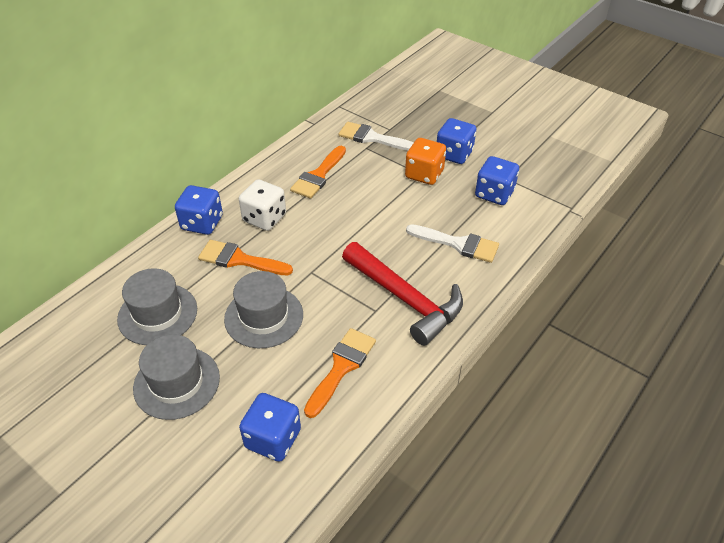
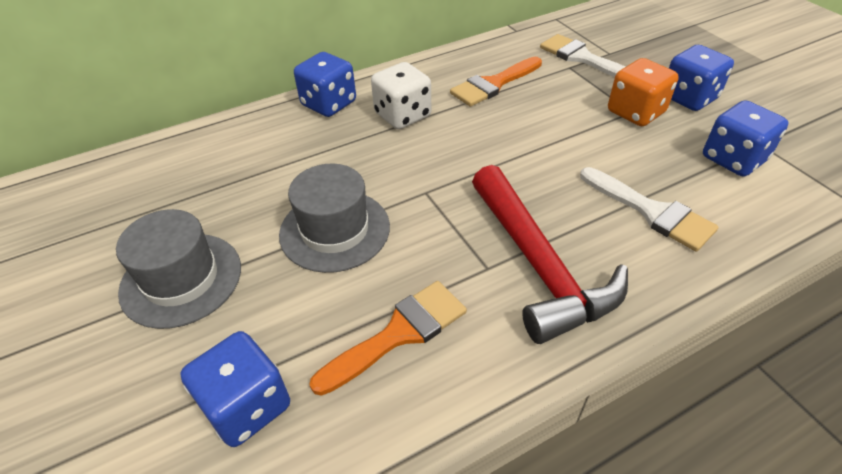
camera: 25 degrees right, 0 degrees up
(157, 314) = (216, 189): grey hat -> none
(239, 260) = (346, 154): orange brush -> none

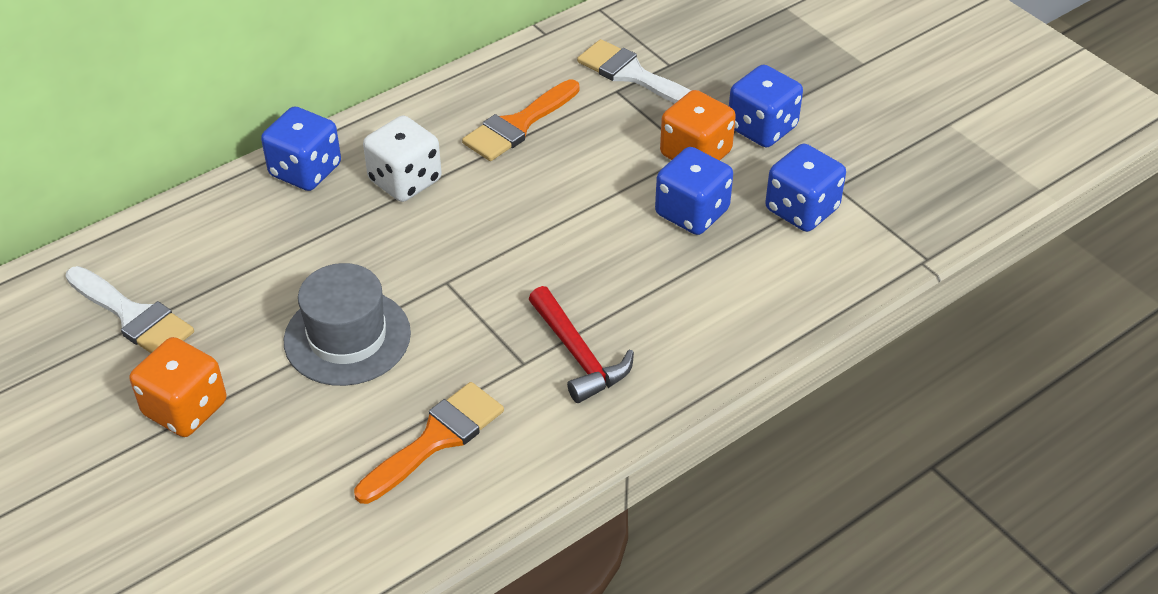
camera: 10 degrees left, 0 degrees up
(181, 279) = (185, 408): grey hat -> orange dice
(247, 406) = (295, 521): blue dice -> blue dice (692, 212)
(539, 266) = (579, 355): red hammer -> red hammer, size x0.62
(652, 212) = (703, 283): white brush -> white brush (133, 316)

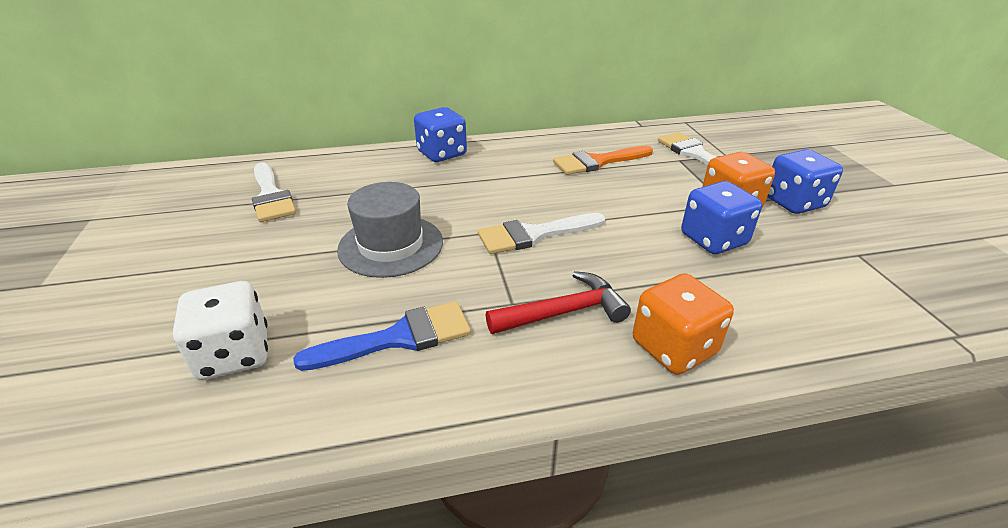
camera: 25 degrees right, 10 degrees down
(185, 408) = (244, 255): orange dice -> orange dice (674, 347)
(405, 180) = (501, 172): white dice -> white dice (234, 354)
(436, 439) = (399, 337): orange brush -> blue brush
(499, 268) = (534, 235): none -> white brush
(579, 355) = (564, 312): red hammer -> red hammer turned 105 degrees counterclockwise
(801, 209) = (820, 262): blue dice -> none

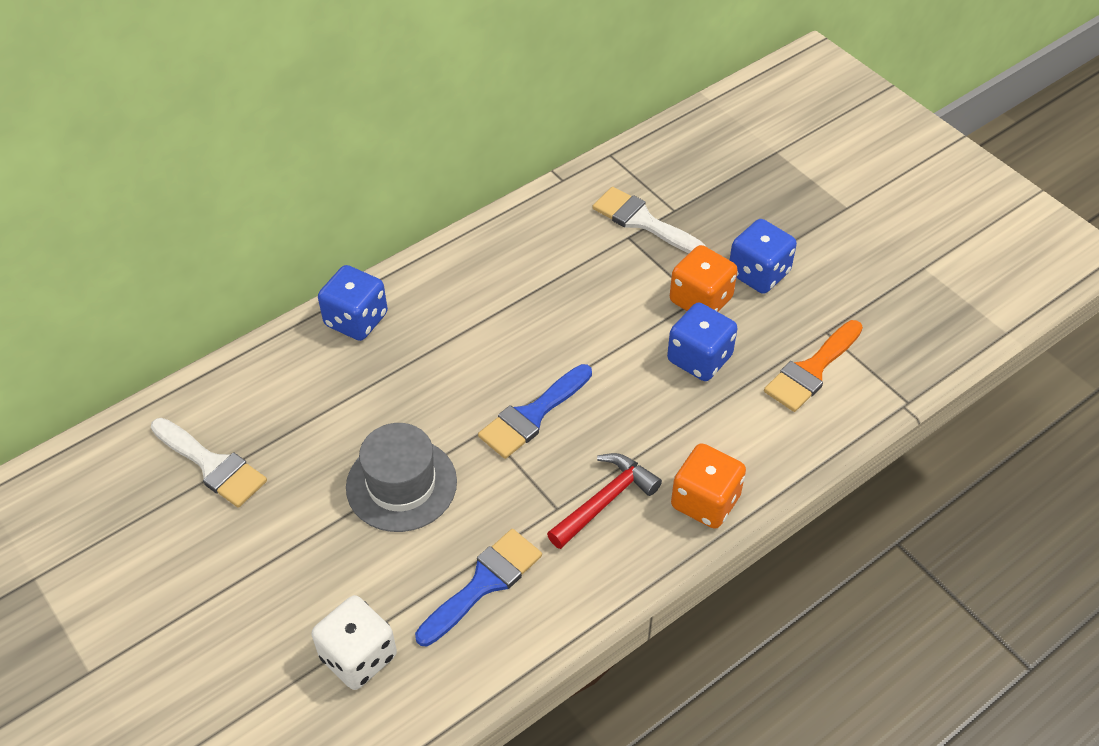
camera: 25 degrees left, 15 degrees up
(534, 235) = (532, 415): white brush -> blue brush
(597, 162) = (542, 272): orange brush -> orange brush (811, 370)

